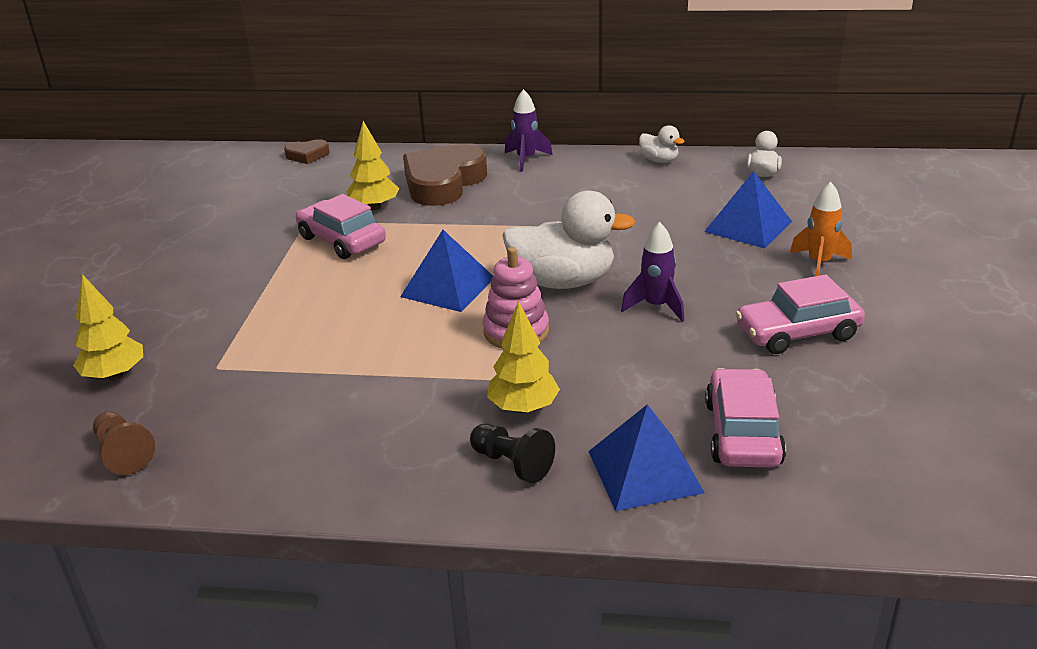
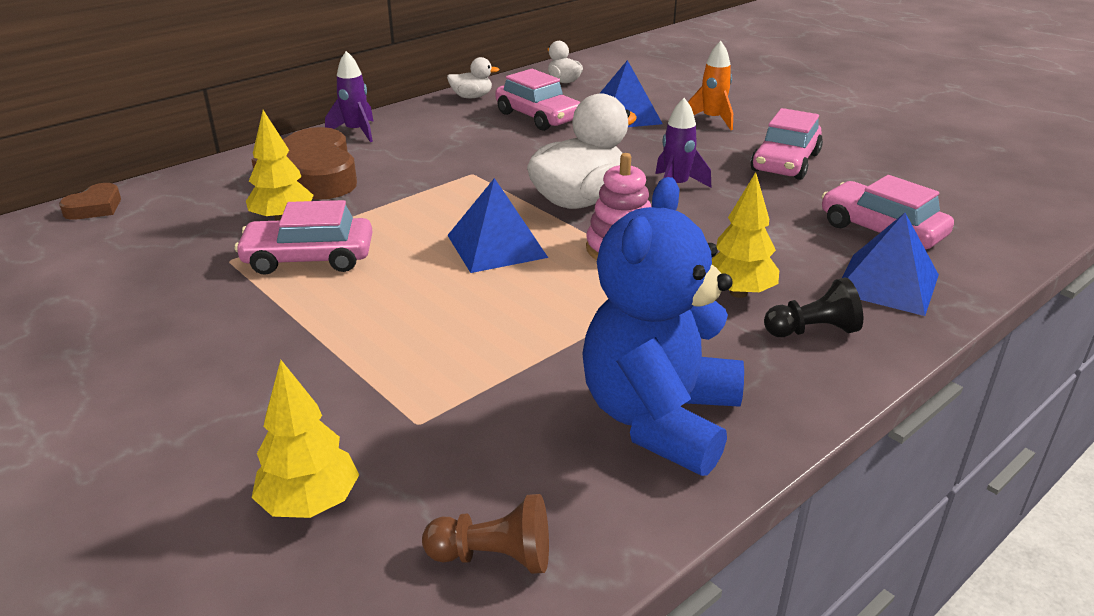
camera: 50 degrees left, 0 degrees up
(315, 448) = (659, 419): none -> blue teddy bear
(675, 199) = (538, 117): none -> pink car

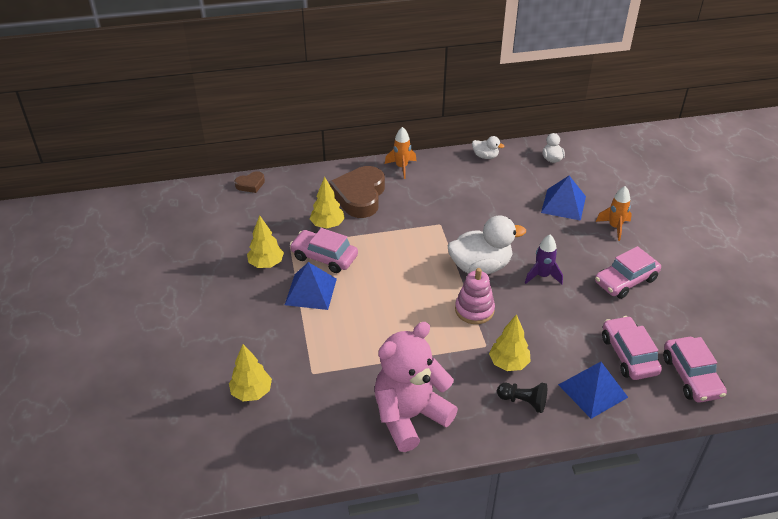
camera: 30 degrees right, 10 degrees up
(199, 297) = (266, 264): none -> yellow tree
(356, 132) = (401, 167): purple rocket -> orange rocket
(494, 557) = (300, 446): brown pawn -> none
(497, 246) = (415, 283): blue pyramid -> blue pyramid (311, 291)
(538, 117) = (511, 188): pink car -> pink car (691, 376)
(659, 419) = (410, 416): blue teddy bear -> pink teddy bear

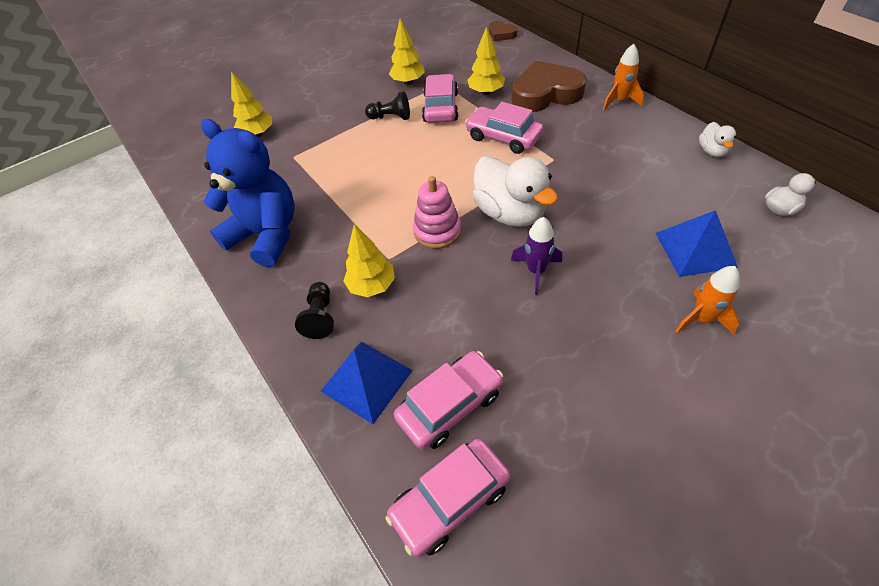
camera: 70 degrees right, 10 degrees up
(311, 291) = (391, 117): blue pyramid -> black pawn
(410, 416) = (266, 235): pink teddy bear -> blue teddy bear
(625, 281) = (595, 363): pink car -> pink car (503, 137)

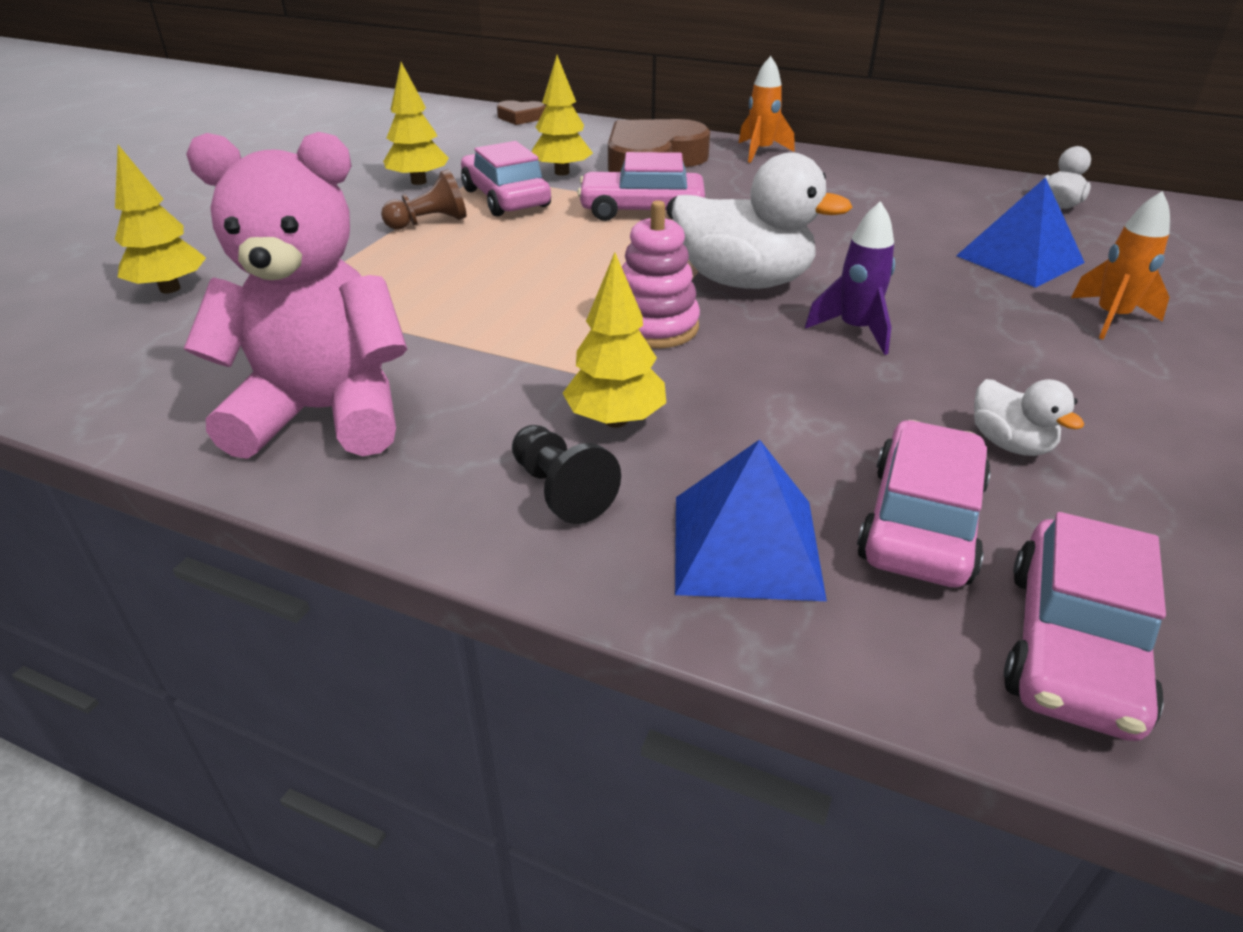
camera: 35 degrees left, 15 degrees down
(266, 235) = (325, 413): blue teddy bear -> pink teddy bear
(391, 117) = (429, 222): black pawn -> brown pawn
(712, 151) = (925, 174): white duck -> white duck (1010, 444)

